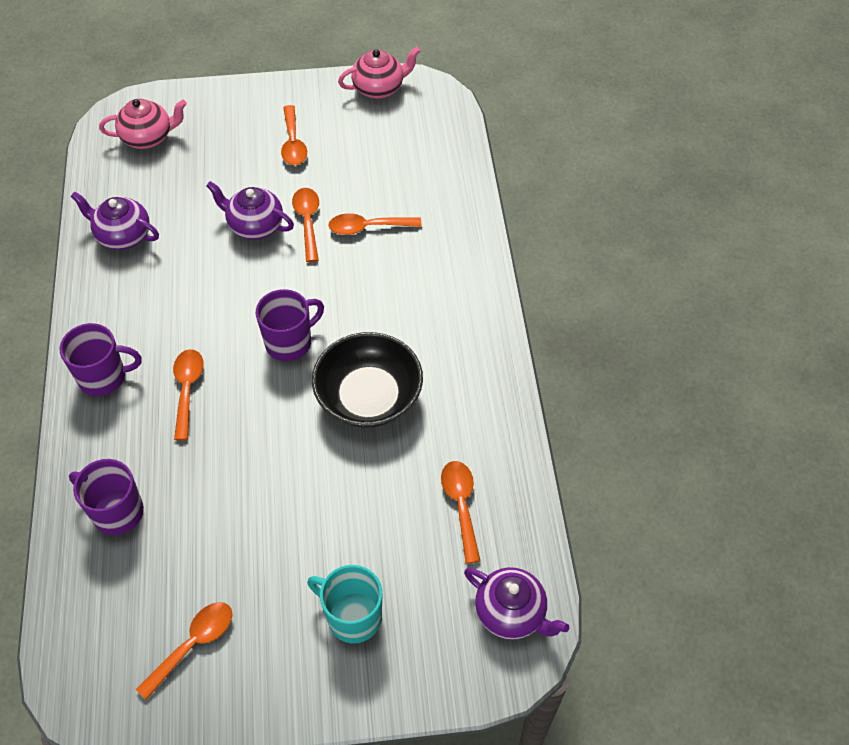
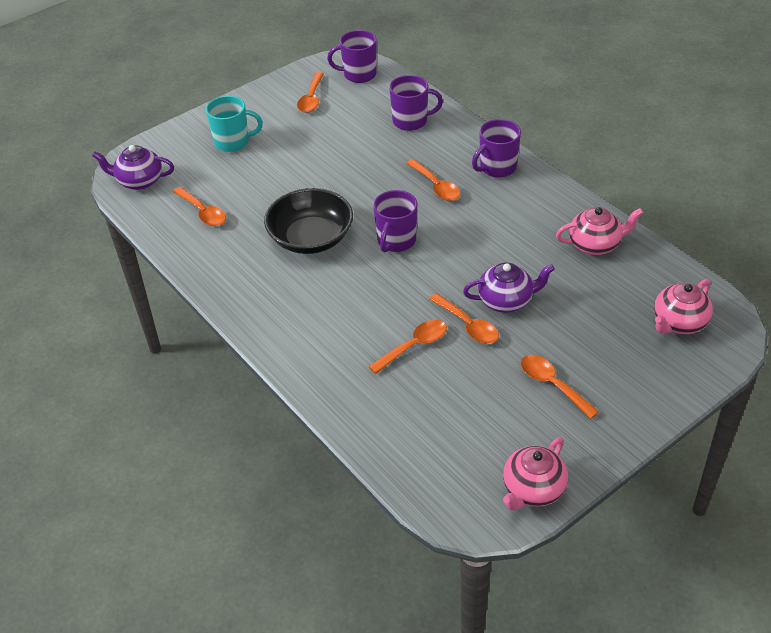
camera: 150 degrees right, 10 degrees down
(92, 657) = (358, 74): none -> purple mug
(123, 236) = (595, 245): purple teapot -> pink teapot

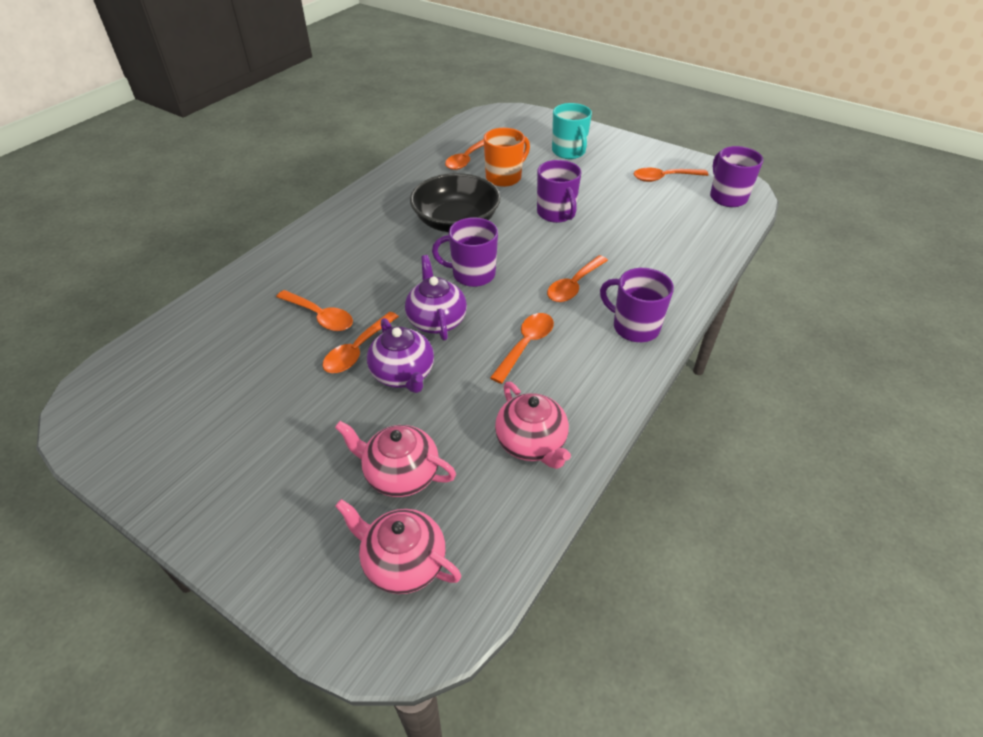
camera: 70 degrees right, 0 degrees up
(139, 181) = (491, 123): purple teapot -> purple teapot (436, 320)
(253, 193) = (504, 177): none -> orange mug
(411, 121) = (675, 247): purple mug -> purple mug (556, 214)
(532, 489) = (115, 445): pink teapot -> pink teapot (400, 474)
(552, 384) = (273, 437): orange spoon -> orange spoon (526, 345)

